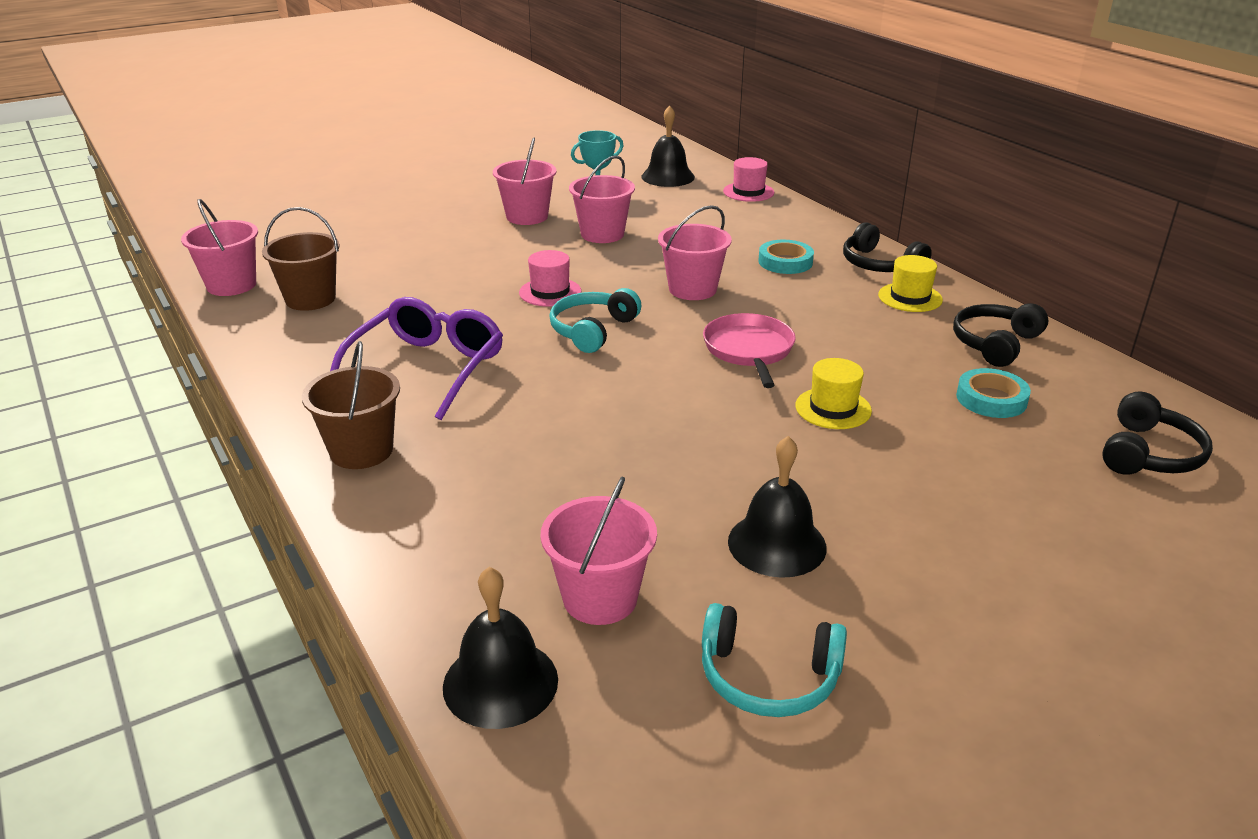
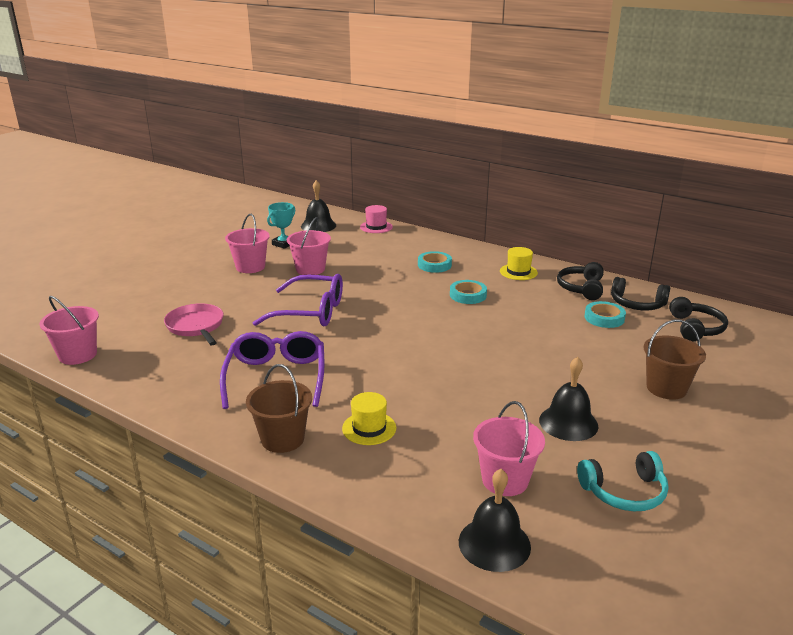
camera: 25 degrees left, 5 degrees down
(310, 299) = (149, 351): brown bucket -> brown bucket (666, 388)
(550, 292) = (311, 312): pink hat -> purple glasses
(592, 330) = (359, 329): turquoise headphones -> none
(692, 289) = (396, 292): pink bucket -> none
(749, 350) = (460, 320): pink pan -> pink pan (196, 326)
(796, 316) = (468, 295): none -> turquoise tape
(833, 408) = (532, 342): yellow hat -> yellow hat (369, 428)
(879, 264) = (487, 256): black headphones -> black headphones (637, 304)

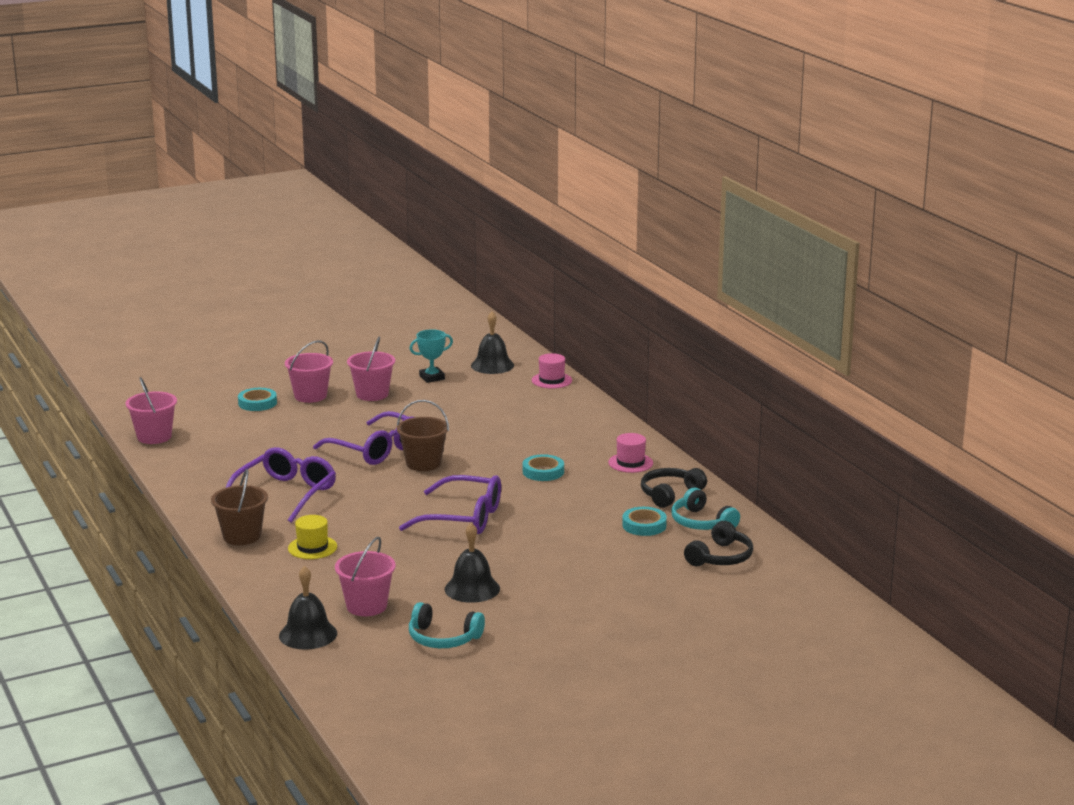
camera: 30 degrees right, 5 degrees down
(196, 326) = (266, 437): pink pan -> none
(310, 269) = (426, 410): pink bucket -> pink bucket (310, 396)
(434, 265) = (554, 435): turquoise tape -> turquoise tape (257, 403)
(464, 353) = (464, 518): none -> purple glasses
(518, 272) = (630, 463): yellow hat -> pink hat
(637, 304) = (701, 522): black headphones -> turquoise headphones
(666, 388) = (599, 591): brown bucket -> brown bucket (423, 463)

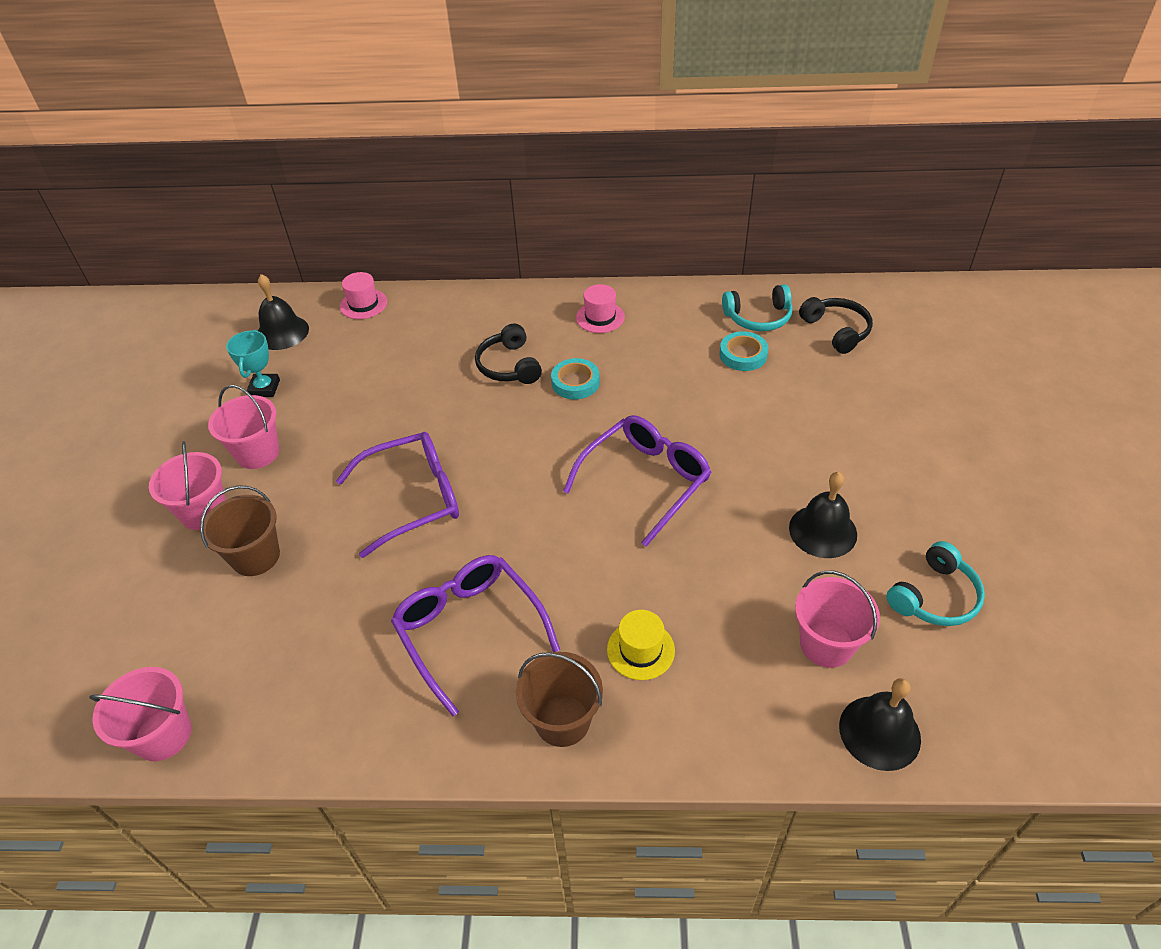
camera: 60 degrees left, 25 degrees up
(257, 403) = (171, 574): turquoise tape -> none
(423, 463) = (483, 469): brown bucket -> brown bucket (256, 556)
(670, 494) = (686, 316): black headphones -> black headphones (509, 366)

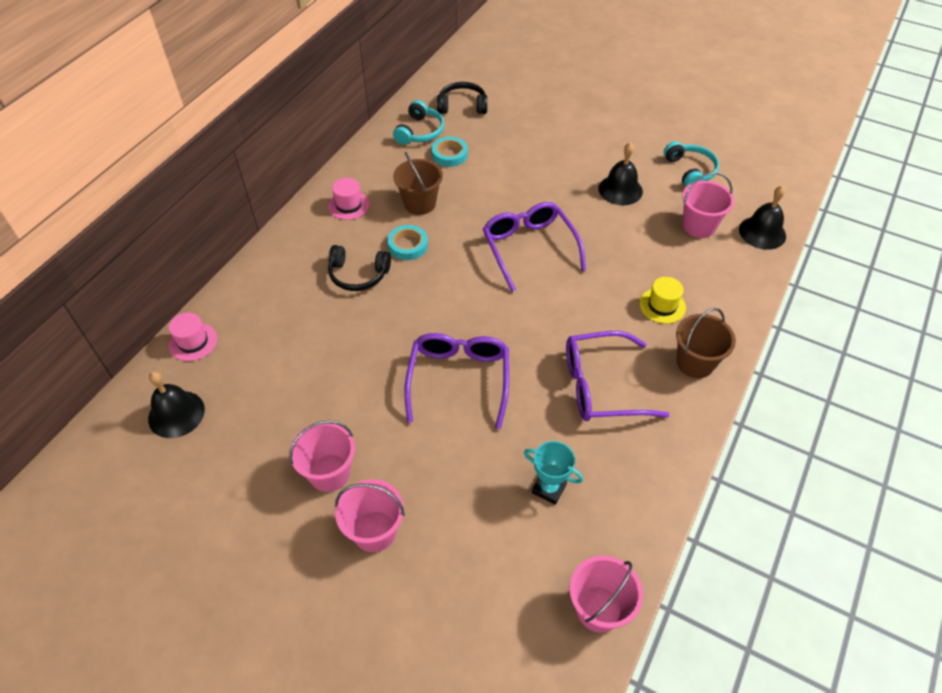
camera: 65 degrees left, 5 degrees up
(256, 556) = (452, 502): brown bucket -> brown bucket (420, 203)
(264, 388) = (246, 447): turquoise trophy -> turquoise trophy (549, 488)

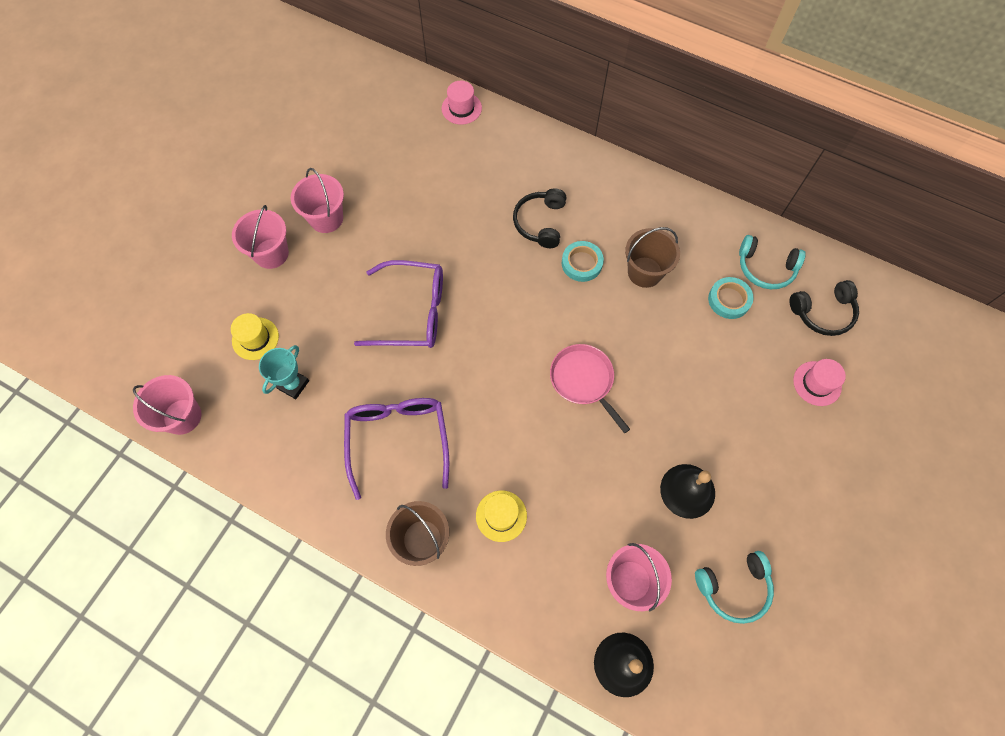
camera: 90 degrees right, 15 degrees up
(176, 414) = (390, 110): black bell -> none
(349, 205) = (636, 207): pink hat -> pink hat (817, 383)
(462, 106) = (823, 312): black headphones -> black headphones turned 75 degrees clockwise
(492, 536) = (255, 338): none -> yellow hat
(529, 248) = (583, 380): purple glasses -> pink pan

